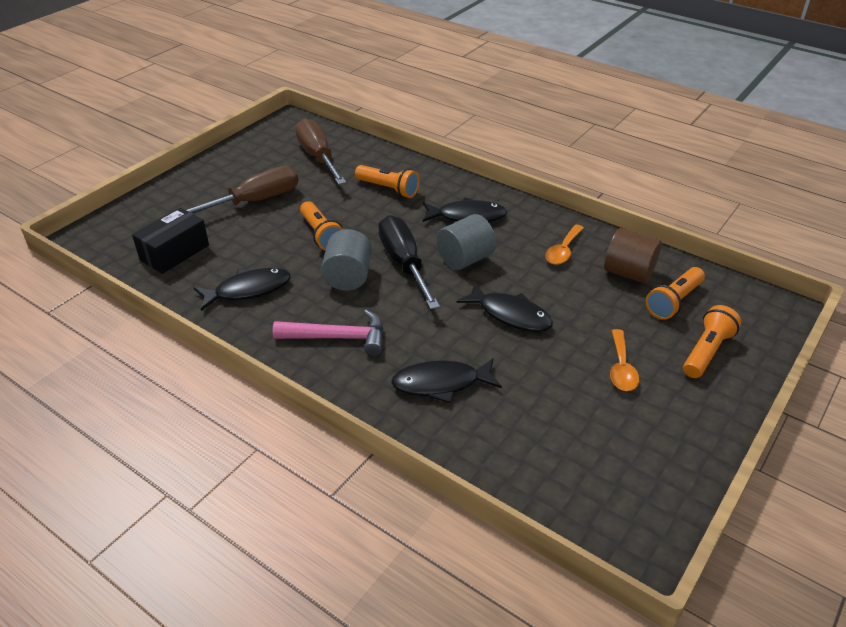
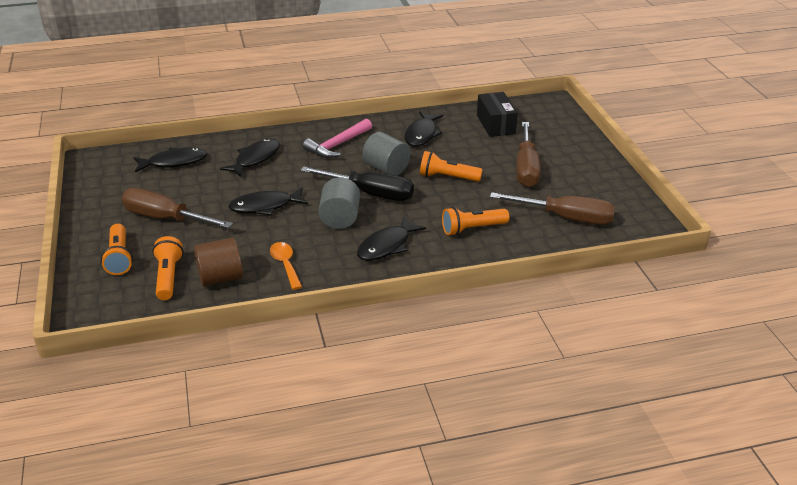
camera: 130 degrees right, 5 degrees down
(535, 451) = (174, 162): none -> black fish
(621, 368) = (166, 218): orange spoon -> brown screwdriver

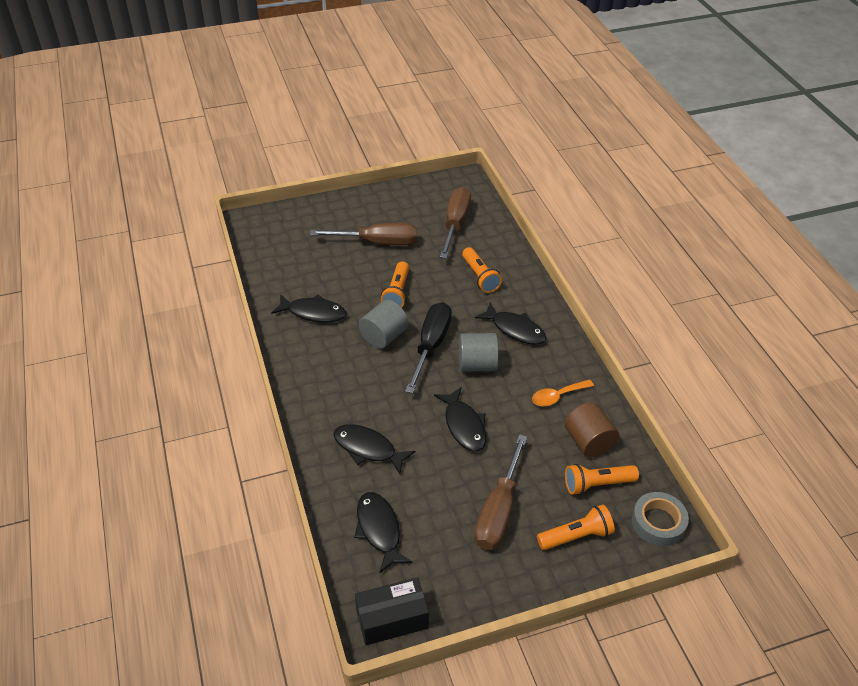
camera: 95 degrees left, 10 degrees up
(108, 310) = (658, 522): none -> grey tape
(338, 145) = (336, 378): pink hammer -> none
(495, 124) = (294, 260): black box -> black box (392, 619)

